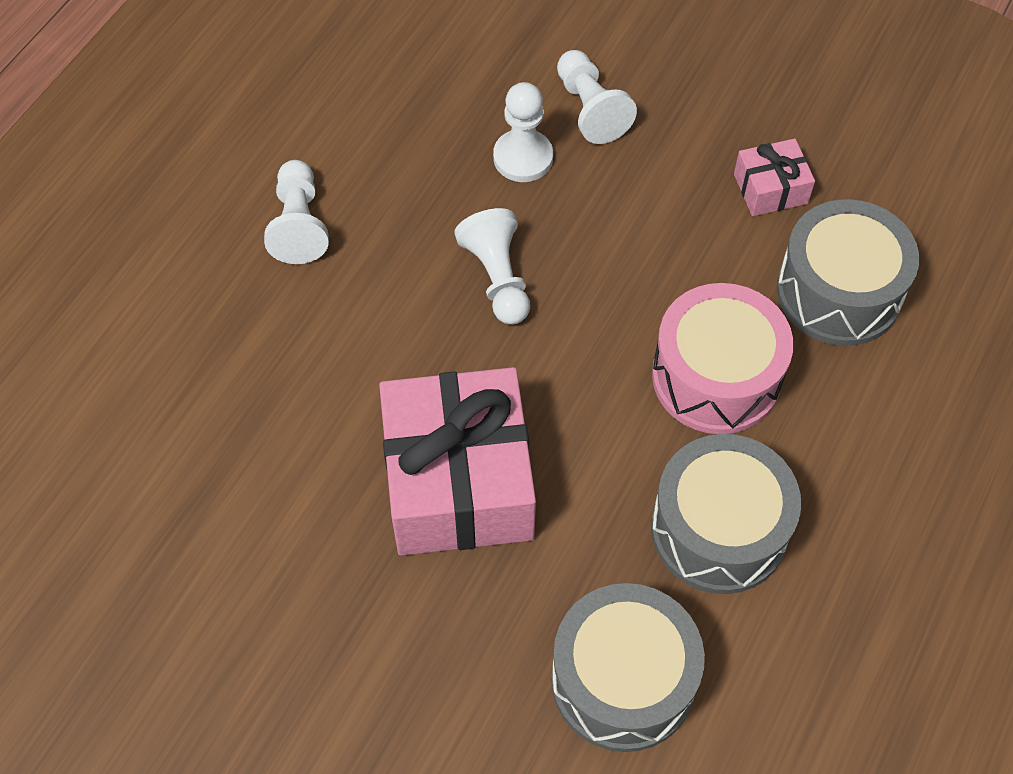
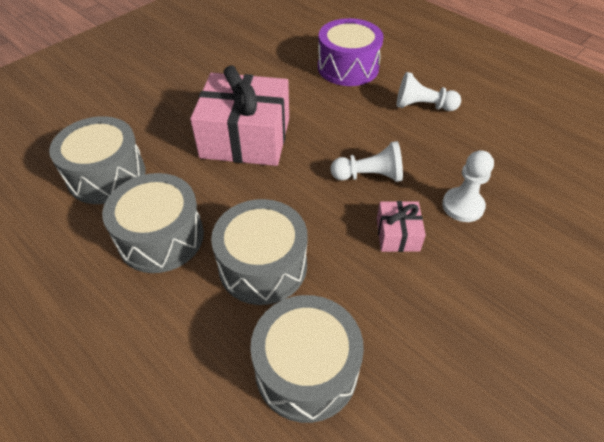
camera: 105 degrees right, 10 degrees down
(199, 359) = (348, 67): none -> purple drum
(590, 109) = (506, 252): white pawn -> none
(716, 377) = (263, 265): pink drum -> grey drum
(770, 188) = (417, 352): pink gift -> pink gift (397, 234)

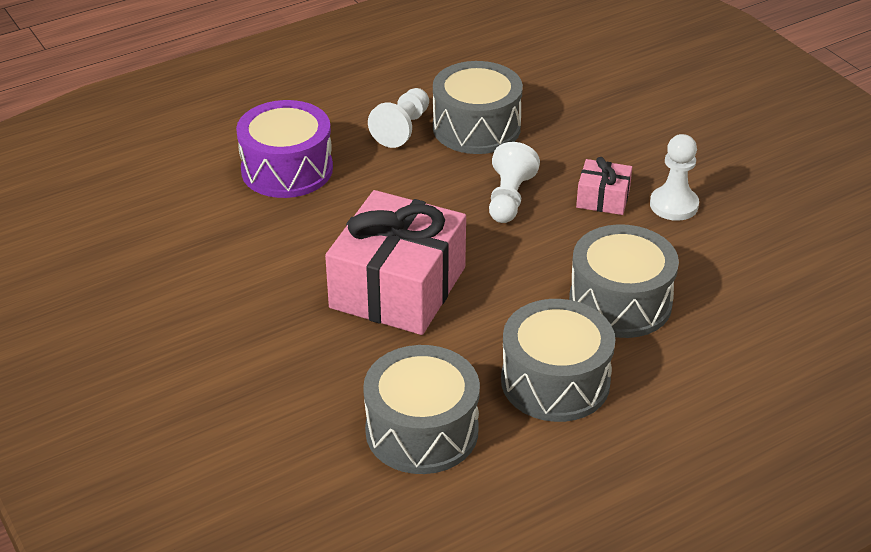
camera: 75 degrees left, 10 degrees down
(306, 369) = (750, 291): grey drum -> grey drum (476, 128)
(462, 206) = (577, 146): white pawn -> white pawn (674, 205)

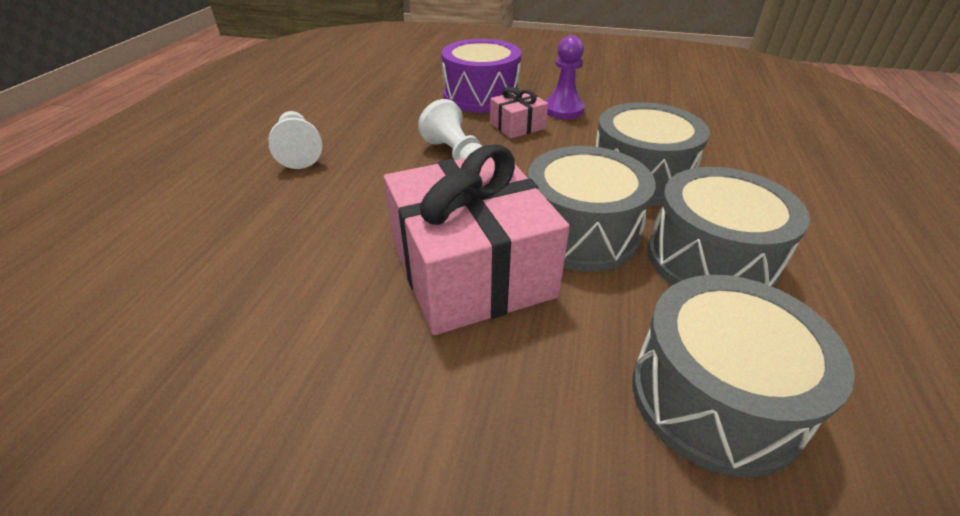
camera: 45 degrees left, 0 degrees up
(287, 169) = (214, 232): purple drum -> purple drum (481, 96)
(476, 128) = (362, 126): grey drum -> grey drum (581, 233)
(674, 205) = (563, 110): white pawn -> purple pawn

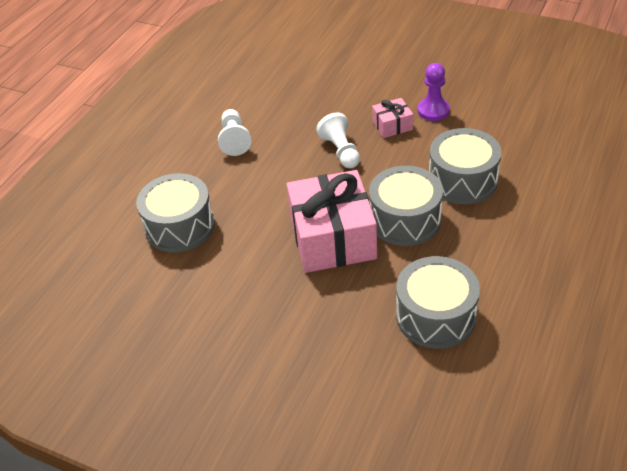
camera: 15 degrees right, 5 degrees up
(481, 96) = (373, 91): purple drum -> none
(710, 259) = (476, 244): grey drum -> grey drum (180, 226)

